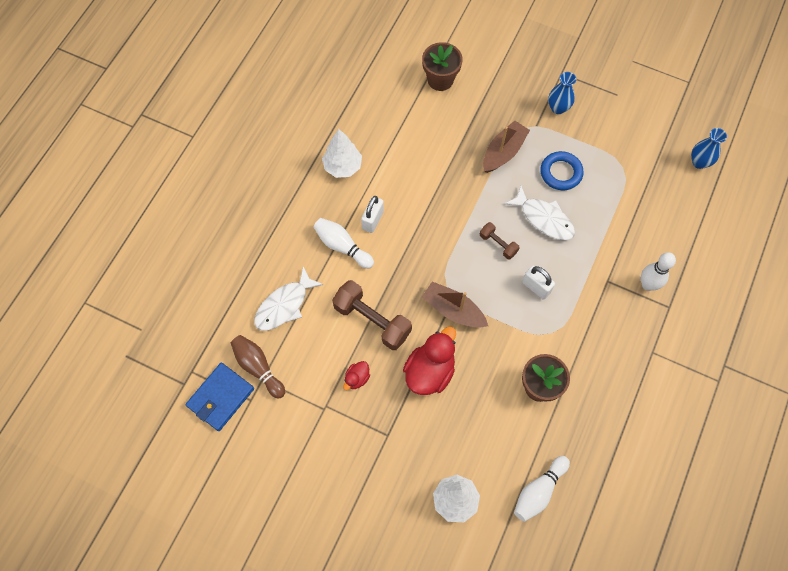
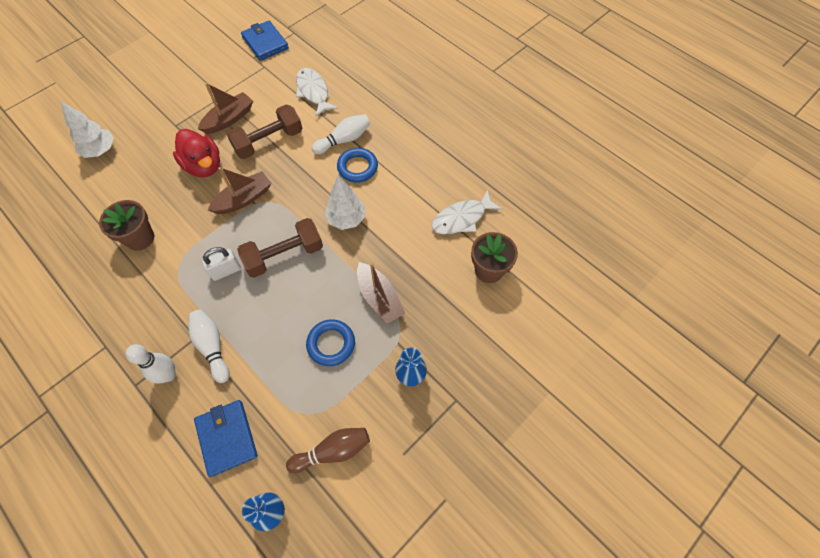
camera: 110 degrees right, 5 degrees down
(258, 367) = (274, 66): brown bowling pin -> brown bowling pin (333, 451)
(343, 166) = (421, 161): white tree -> white tree (346, 219)
(357, 378) = (229, 119): red duck -> brown boat
(373, 220) = (357, 167): white padlock -> blue ring
(498, 244) = (284, 255): brown dumbbell -> brown dumbbell, size x1.89
(539, 491) = (64, 206): white bowling pin -> white bowling pin (212, 347)
(544, 218) = (289, 306): white fish -> white fish (462, 218)
(669, 215) = (227, 438): none -> blue wallet

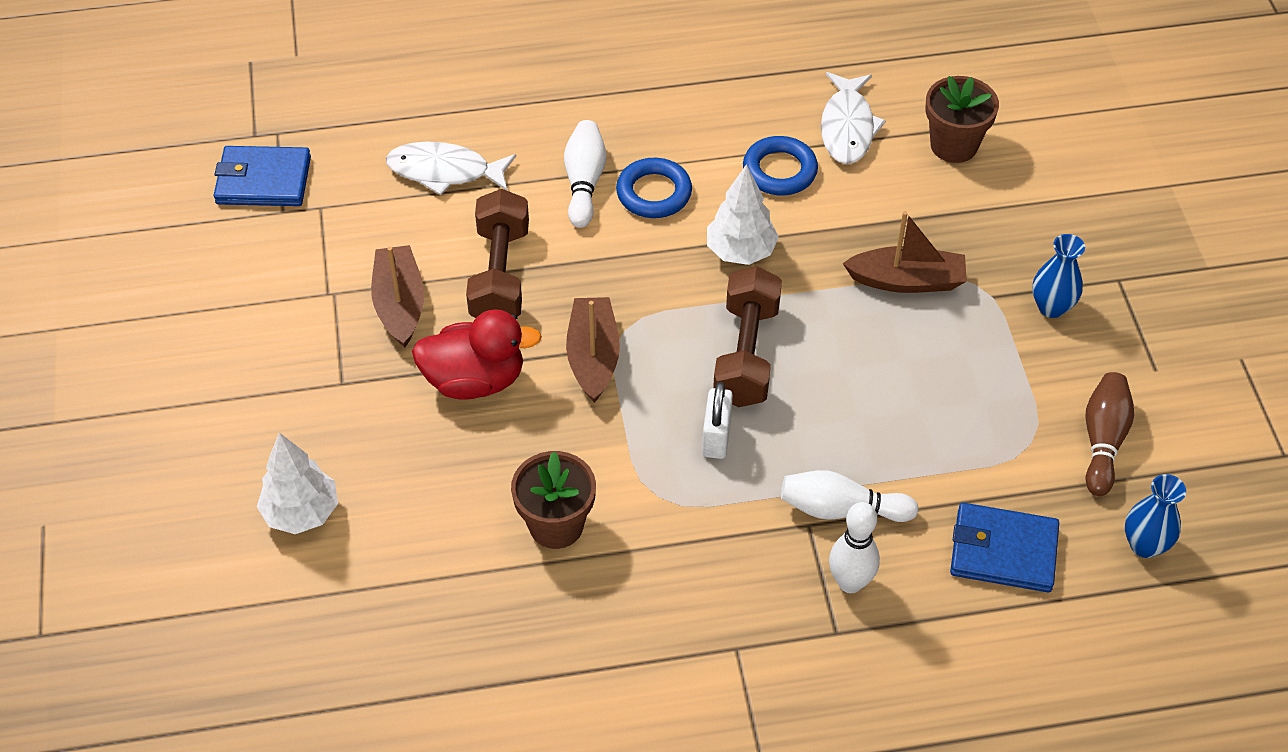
camera: 55 degrees left, 10 degrees down
(331, 344) = (941, 368): blue ring -> blue ring (779, 171)

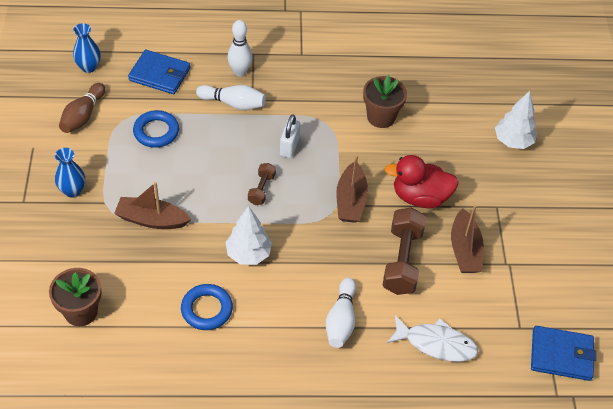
camera: 175 degrees left, 0 degrees up
(654, 193) = (295, 305): blue ring -> blue ring (156, 132)
(746, 354) = (261, 189): brown dumbbell -> brown dumbbell, size x0.53
(847, 127) = (148, 338): white fish -> none

